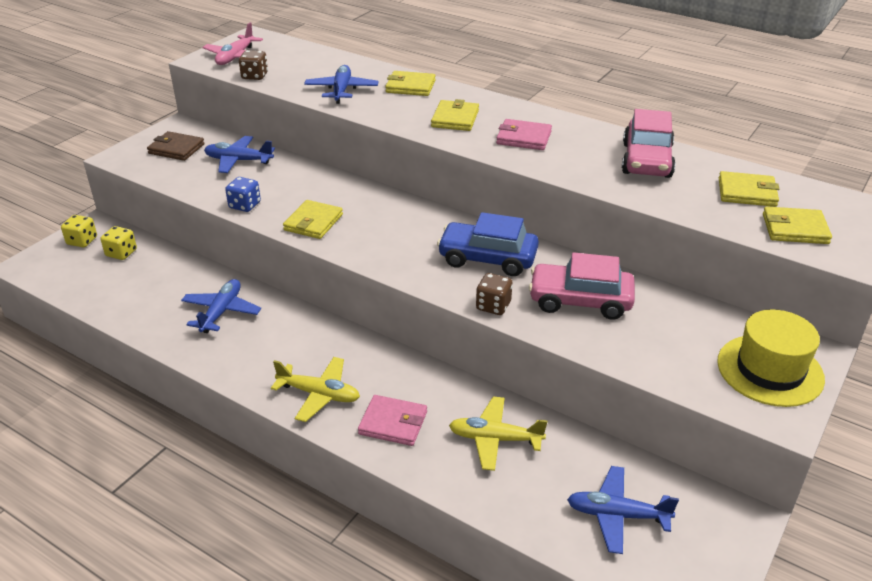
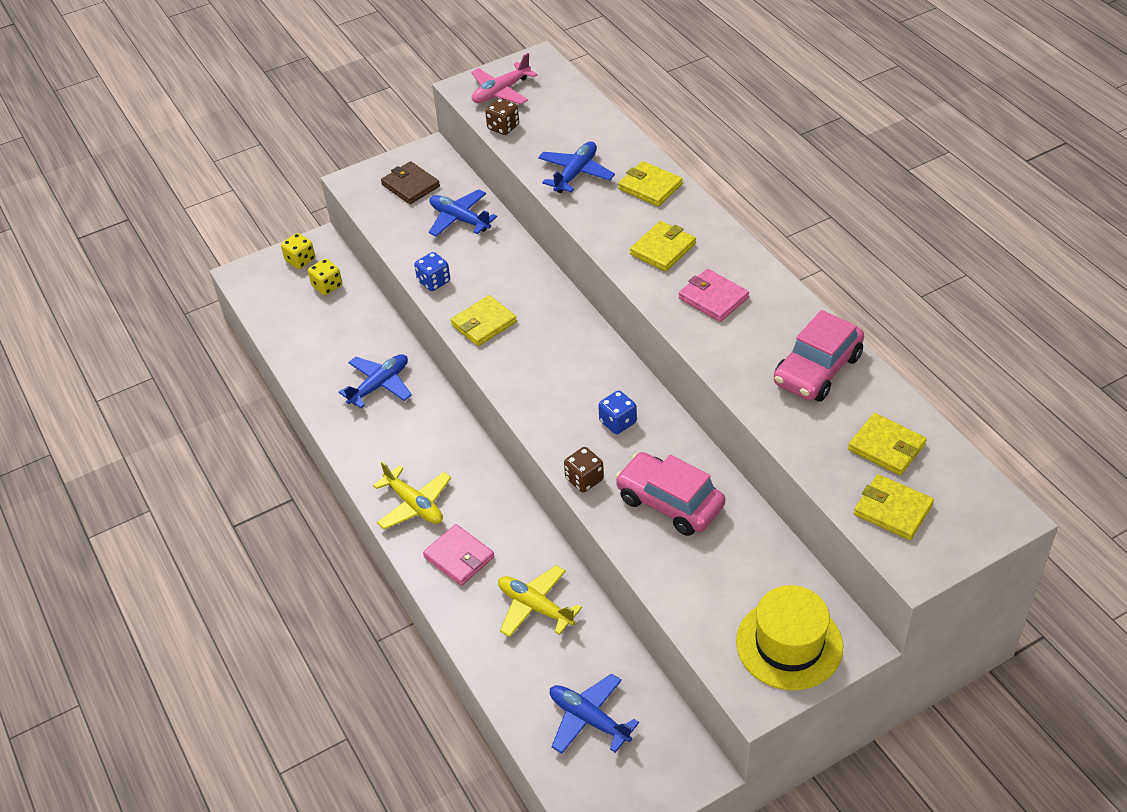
camera: 30 degrees right, 10 degrees up
(487, 258) = (618, 422): blue car -> blue dice

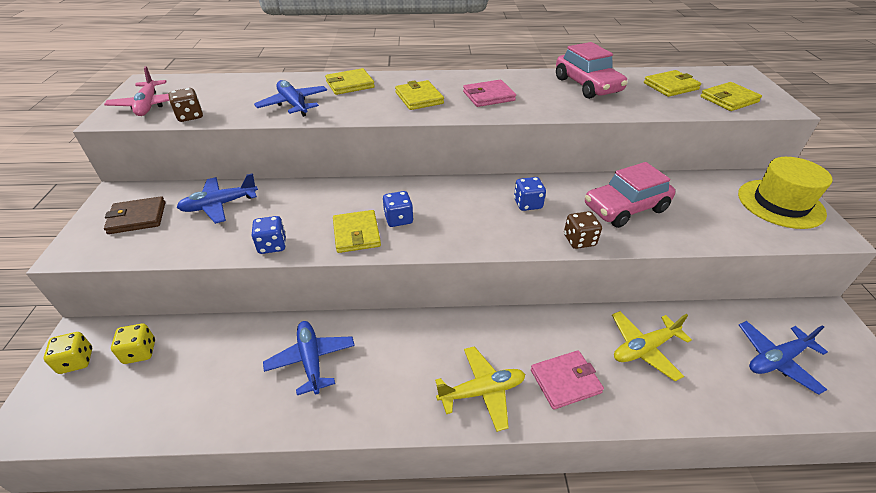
camera: 65 degrees left, 5 degrees down
(523, 340) = (398, 219): none -> blue dice

